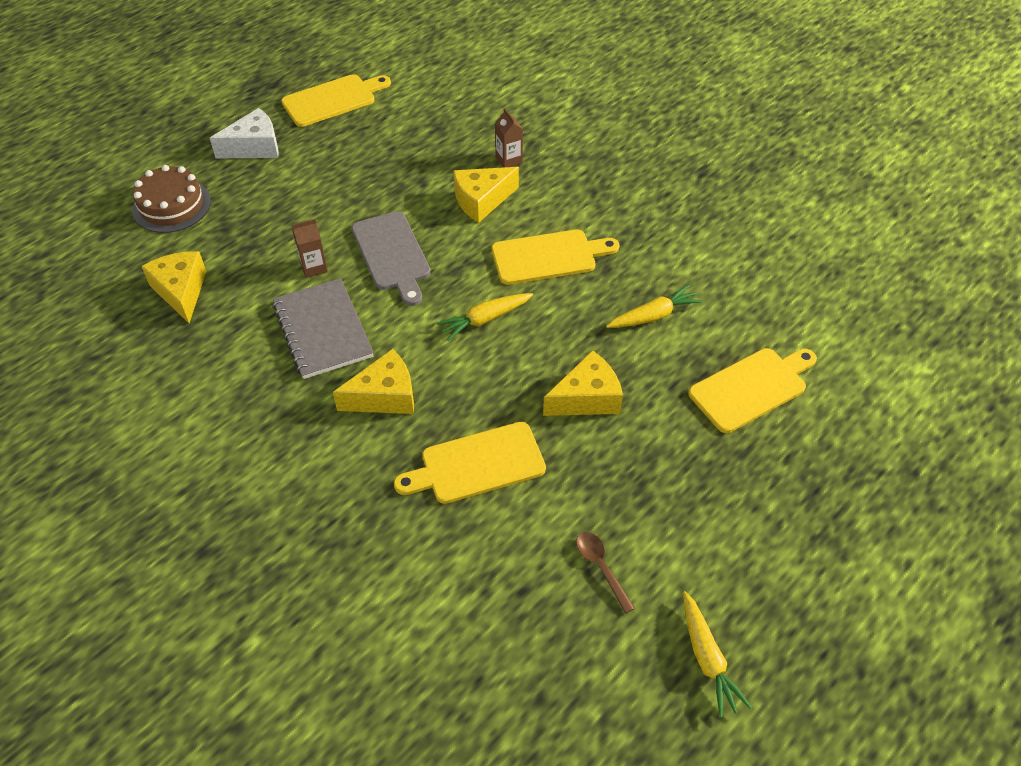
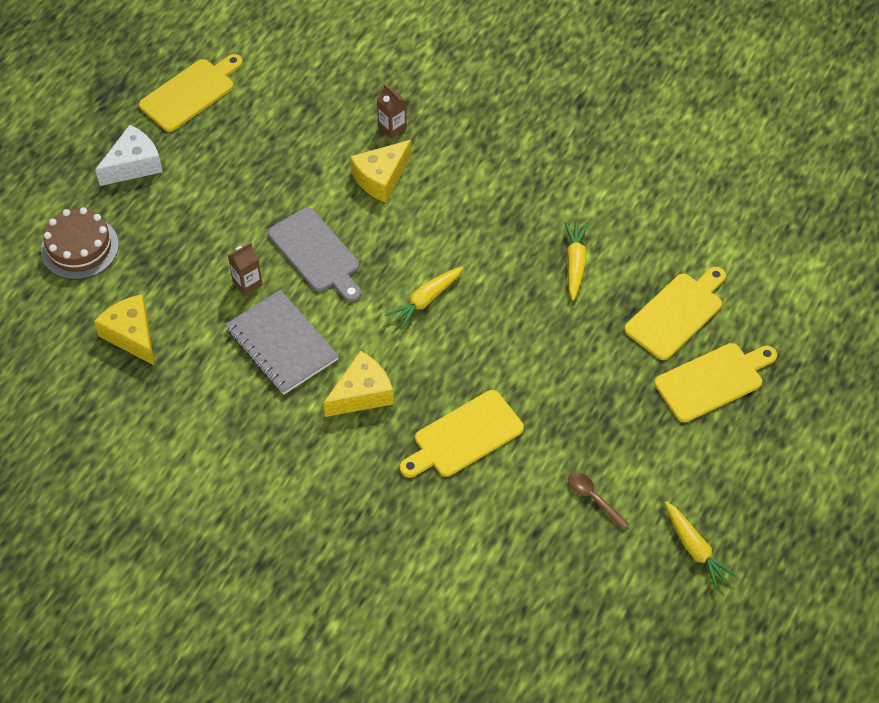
camera: 15 degrees left, 5 degrees up
(548, 257) = (463, 224): yellow cutting board -> yellow cutting board (712, 381)
(586, 398) = (539, 355): yellow cheese -> none
(653, 316) = (575, 263): yellow carrot -> yellow carrot turned 45 degrees counterclockwise

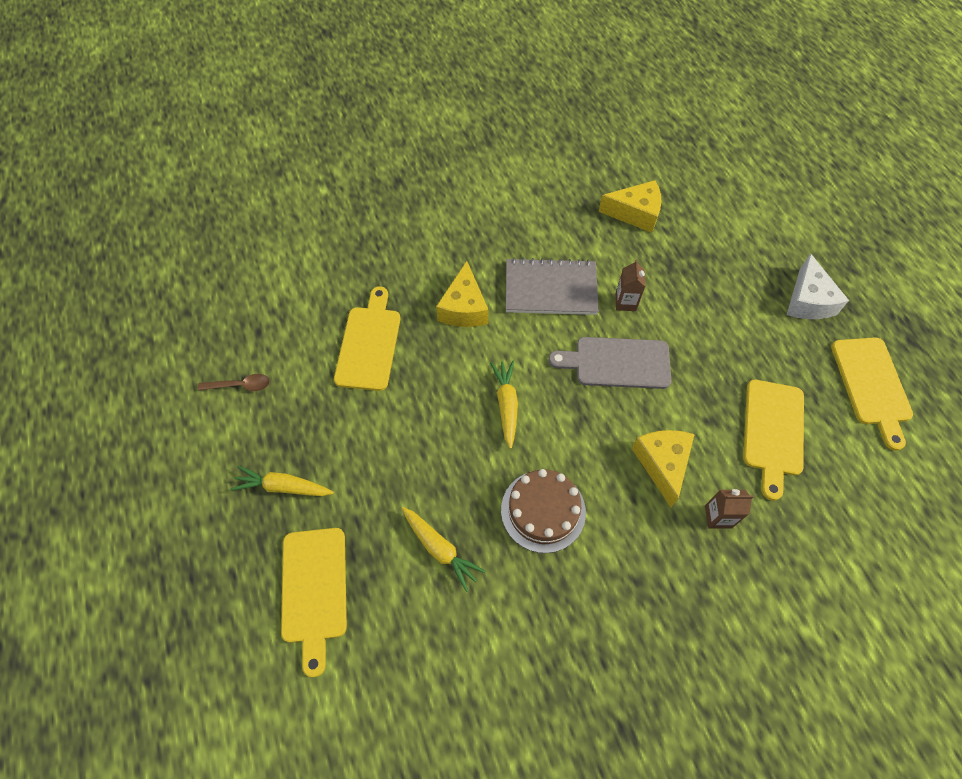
camera: 130 degrees right, 5 degrees up
(79, 247) = (742, 226): brown cake -> brown cake (543, 510)
(695, 549) = (136, 417): yellow carrot -> yellow carrot (283, 487)
(712, 381) = (230, 558): yellow cutting board -> yellow cutting board (773, 431)

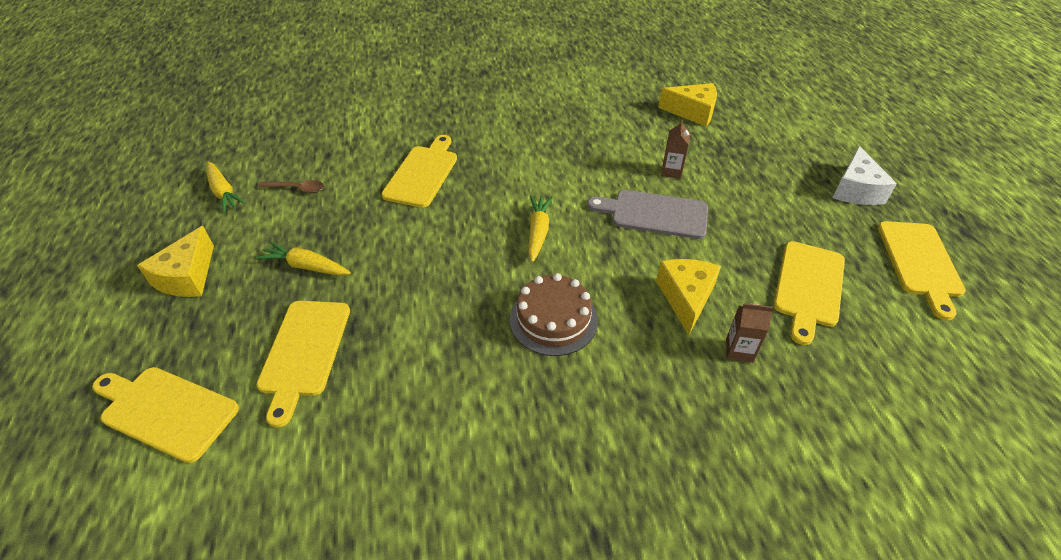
camera: 10 degrees right, 15 degrees down
(203, 679) = (166, 411): none -> yellow cutting board
(440, 549) = (440, 336): yellow carrot -> yellow carrot (224, 192)
(464, 308) = (517, 159): yellow cheese -> yellow cheese (187, 276)
(550, 289) = (601, 154): grey notebook -> none

